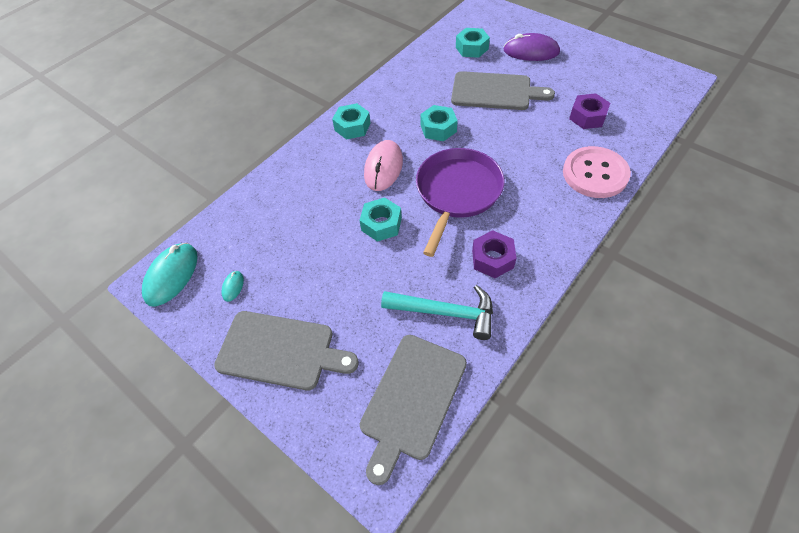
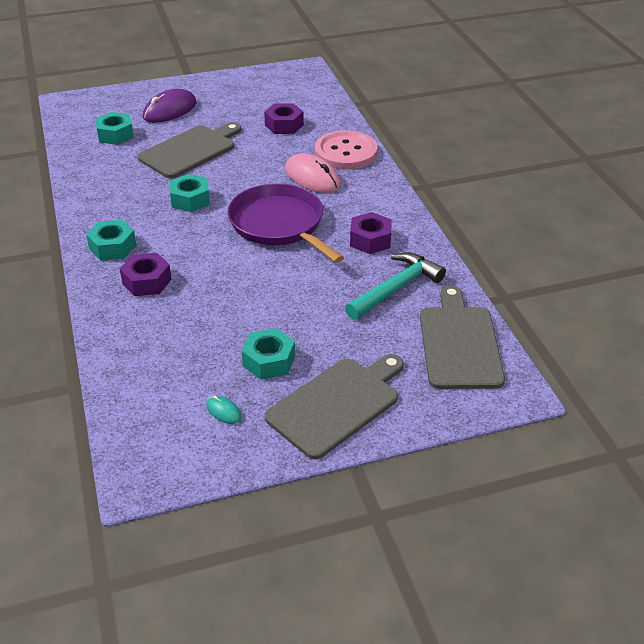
camera: 60 degrees left, 15 degrees down
(171, 275) = (153, 457): turquoise mouse -> none
(332, 165) = (147, 281): none -> purple nut
(381, 224) = (262, 282): turquoise nut -> turquoise nut (269, 361)
(383, 167) = (195, 251): pink mouse -> pink mouse (312, 177)
(411, 400) = (459, 343): grey cutting board -> grey cutting board turned 150 degrees counterclockwise

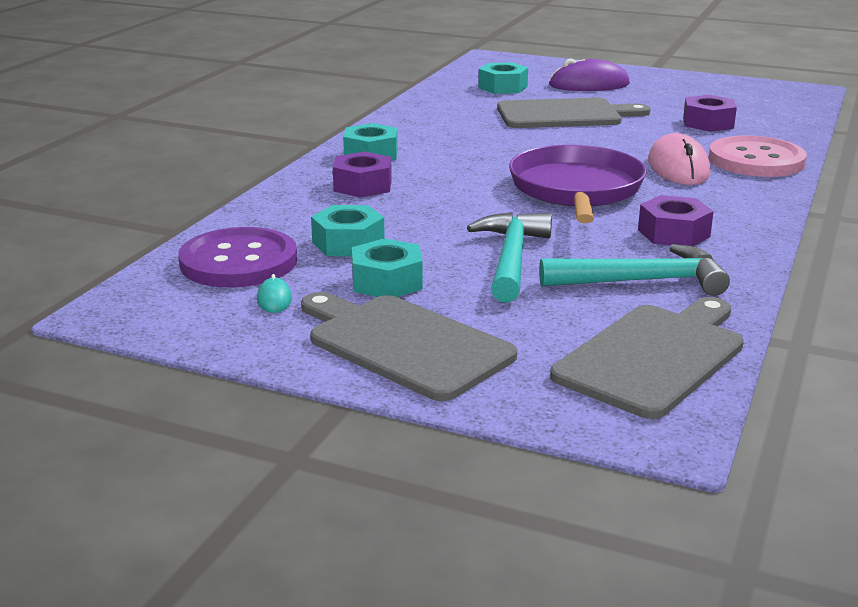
camera: 40 degrees right, 15 degrees down
(159, 392) = (238, 262): none -> purple button
(190, 200) = (505, 146): turquoise nut -> turquoise nut (348, 243)
(312, 305) = (511, 258): none -> turquoise hammer
(337, 404) = (404, 344): grey cutting board -> grey cutting board turned 135 degrees counterclockwise

